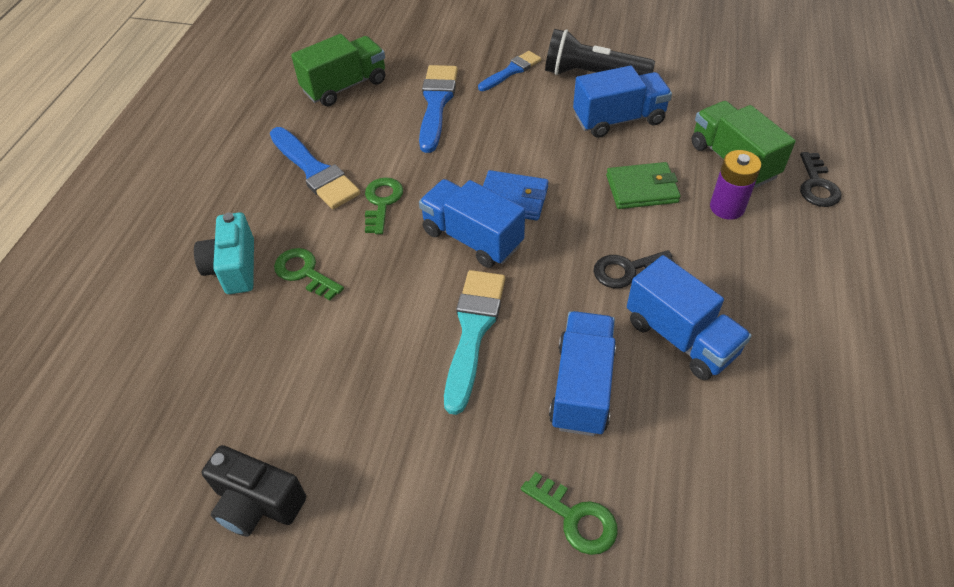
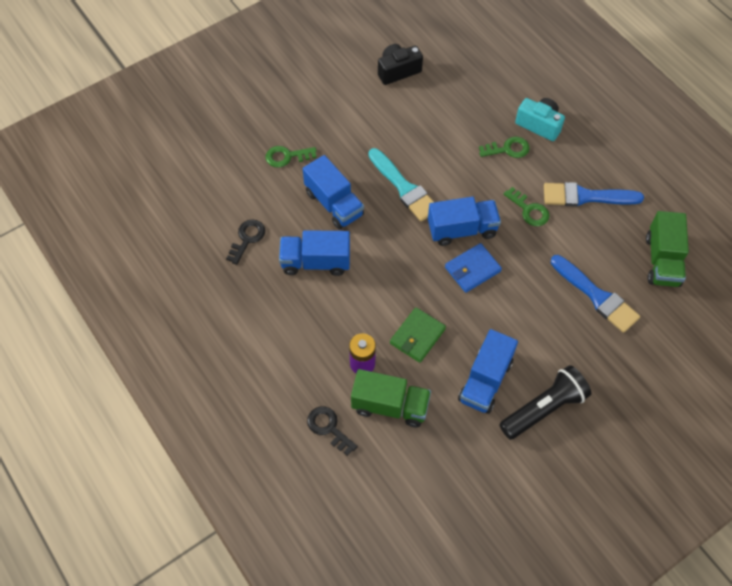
camera: 130 degrees right, 10 degrees up
(511, 71) = (594, 365): blue brush -> none
(627, 270) = (373, 277): black key -> black key (247, 239)

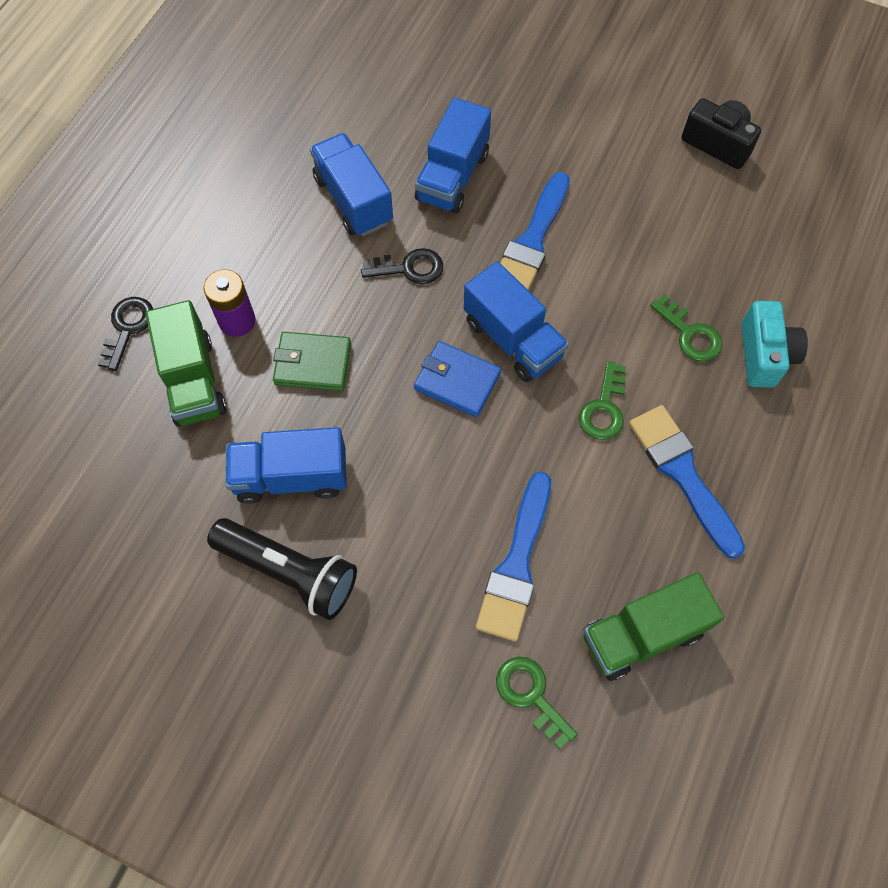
camera: 60 degrees right, 5 degrees up
(247, 239) = (341, 116): black key -> black key (409, 268)
(287, 156) = (488, 94): green key -> green key (531, 695)
(404, 188) = (532, 241): turquoise brush -> blue brush

